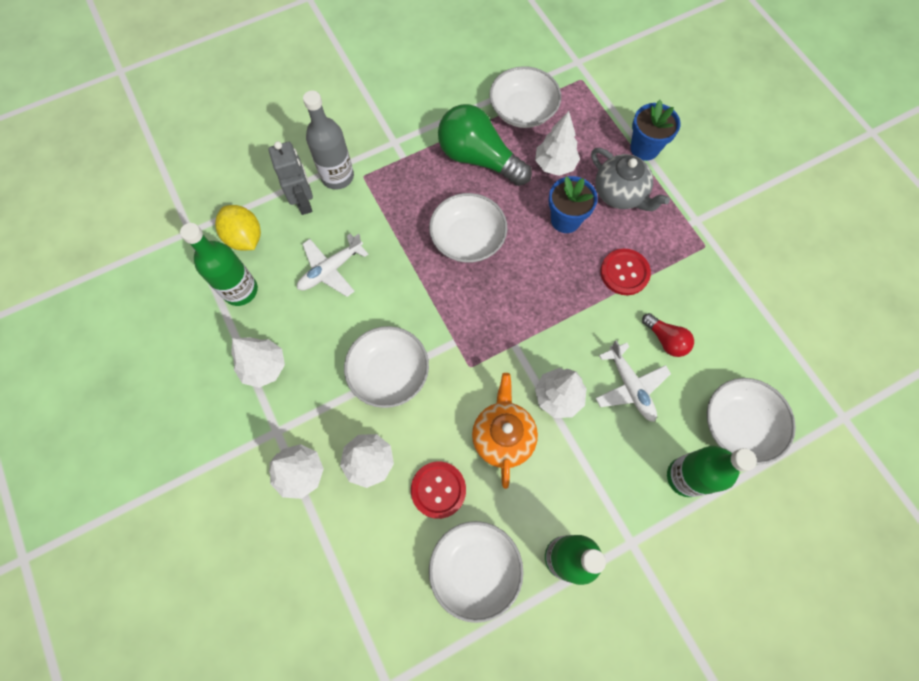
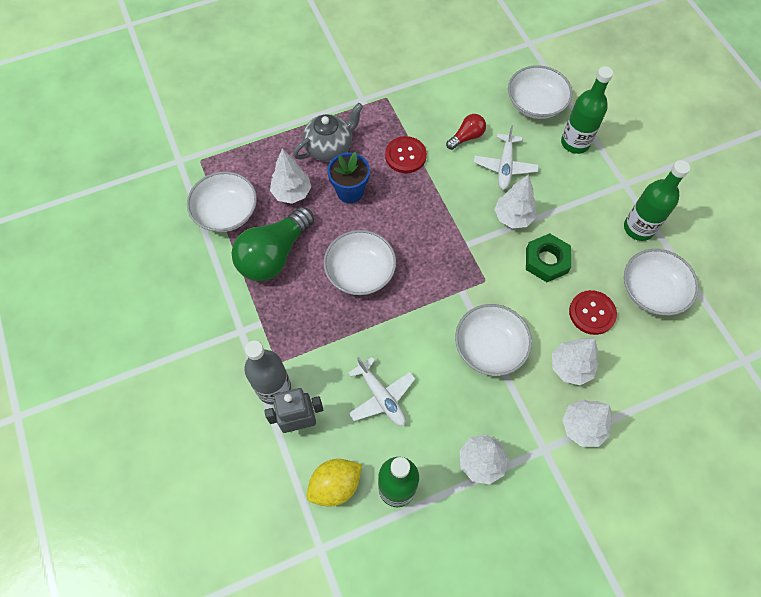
camera: 85 degrees left, 5 degrees down
(503, 436) = (546, 261): orange teapot -> green nut
(630, 386) = (505, 166): white plane -> white plane turned 120 degrees clockwise
(644, 148) = (286, 123): blue flower pot -> none

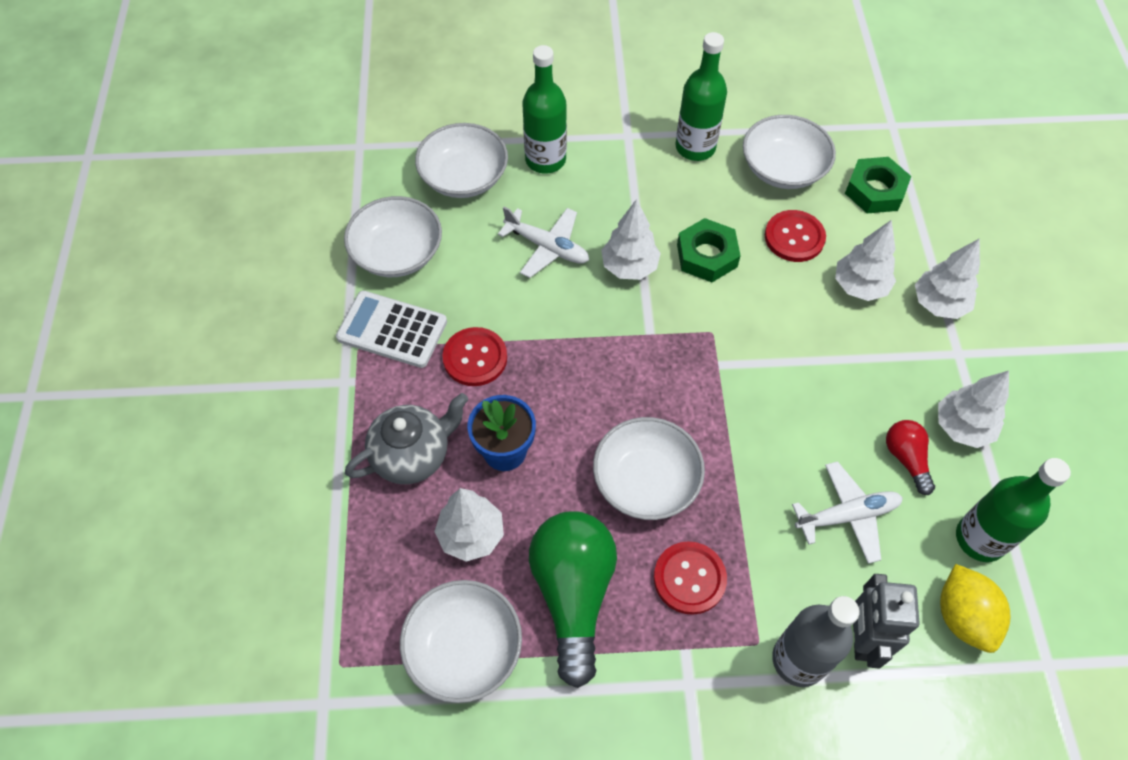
camera: 70 degrees left, 5 degrees down
(274, 255) = (573, 594): green light bulb -> green light bulb turned 150 degrees counterclockwise
(305, 313) = (689, 578): none -> red button
(329, 148) = (412, 455): grey teapot -> grey teapot turned 75 degrees clockwise
(405, 108) = (392, 330): none -> white calculator
(466, 137) = (479, 273): red light bulb -> red light bulb (906, 459)
(489, 347) = (809, 362): white bowl -> white bowl (397, 253)
(667, 360) = (875, 190): none -> green nut

